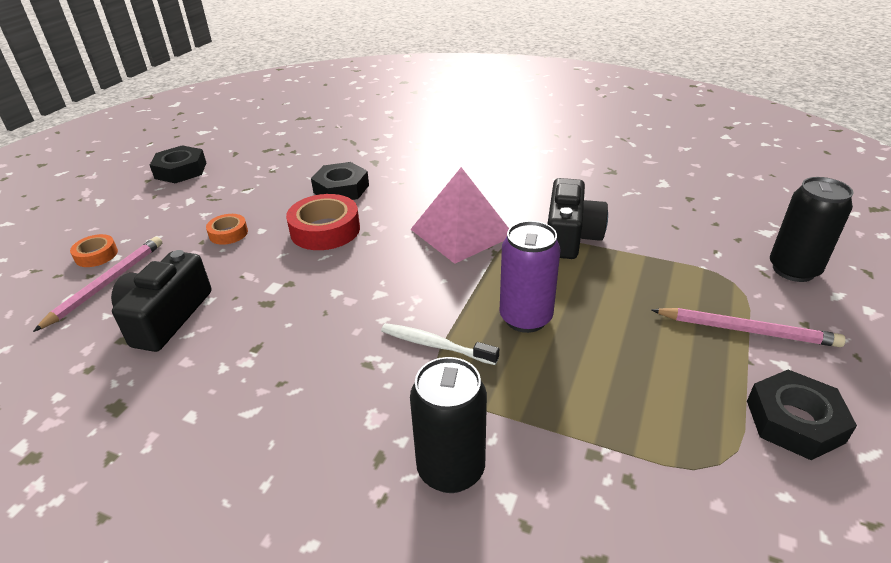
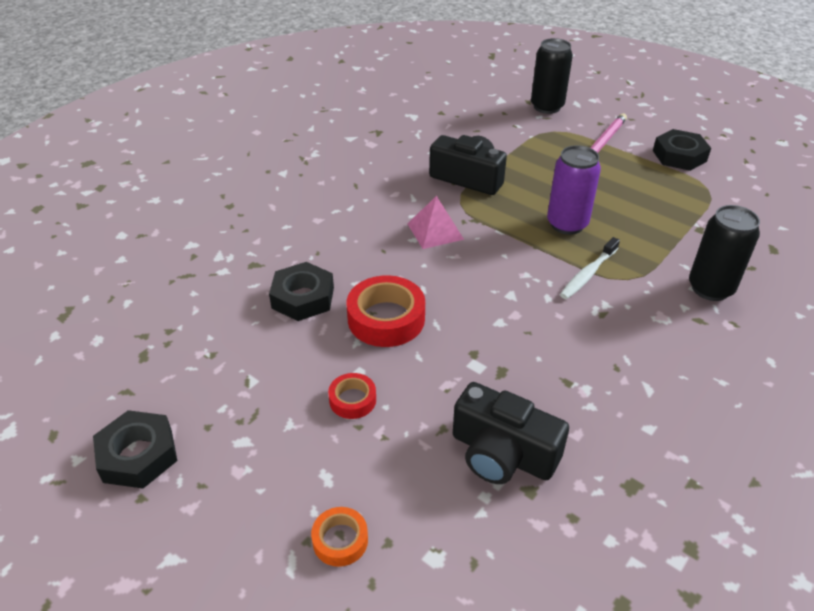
camera: 75 degrees left, 5 degrees up
(107, 283) = (415, 519): pink pencil -> none
(228, 233) = (352, 400): orange tape -> red tape
(462, 232) = (435, 231): pink pyramid -> pink pyramid, size x0.61

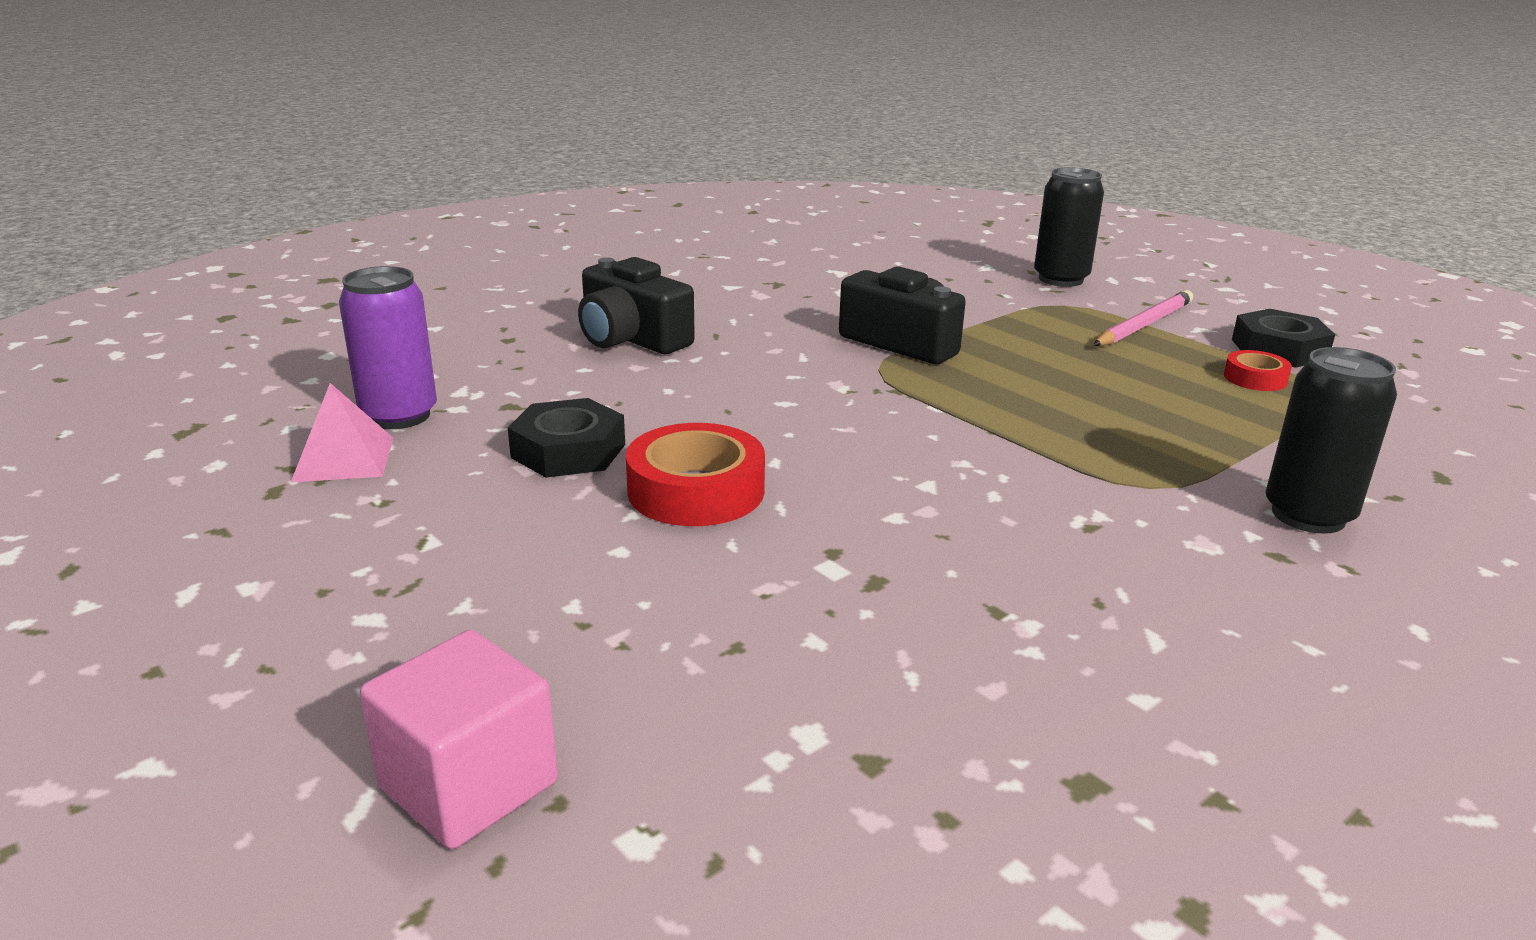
camera: 10 degrees right, 15 degrees down
(138, 455) = (186, 613): black nut -> none
(340, 540) = (469, 785): orange tape -> pink cube
(352, 400) = (589, 587): red tape -> red tape (1255, 378)
(435, 231) = (824, 396): pink pyramid -> pink pyramid (344, 459)
(502, 453) = (835, 697): black camera -> black camera (631, 338)
(567, 224) = (1056, 410): purple can -> purple can (399, 416)
(588, 274) = (1077, 473): white toothbrush -> none

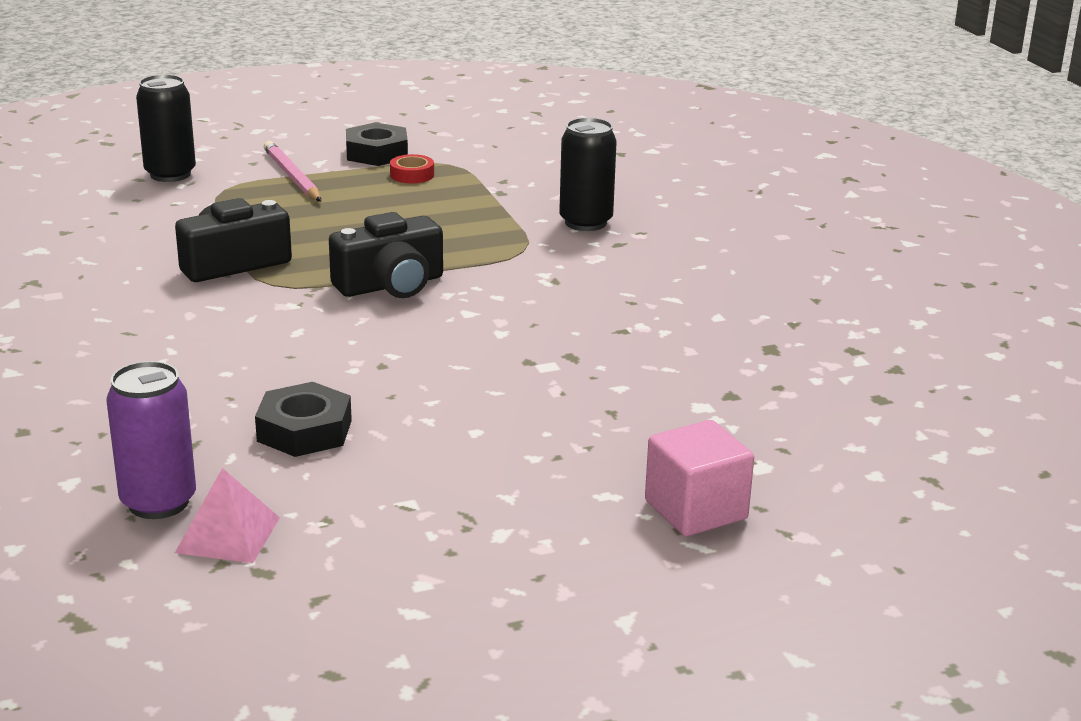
camera: 70 degrees left, 0 degrees up
(631, 338) = (93, 371): black camera -> black camera (391, 285)
(696, 490) = (413, 391): red tape -> none

